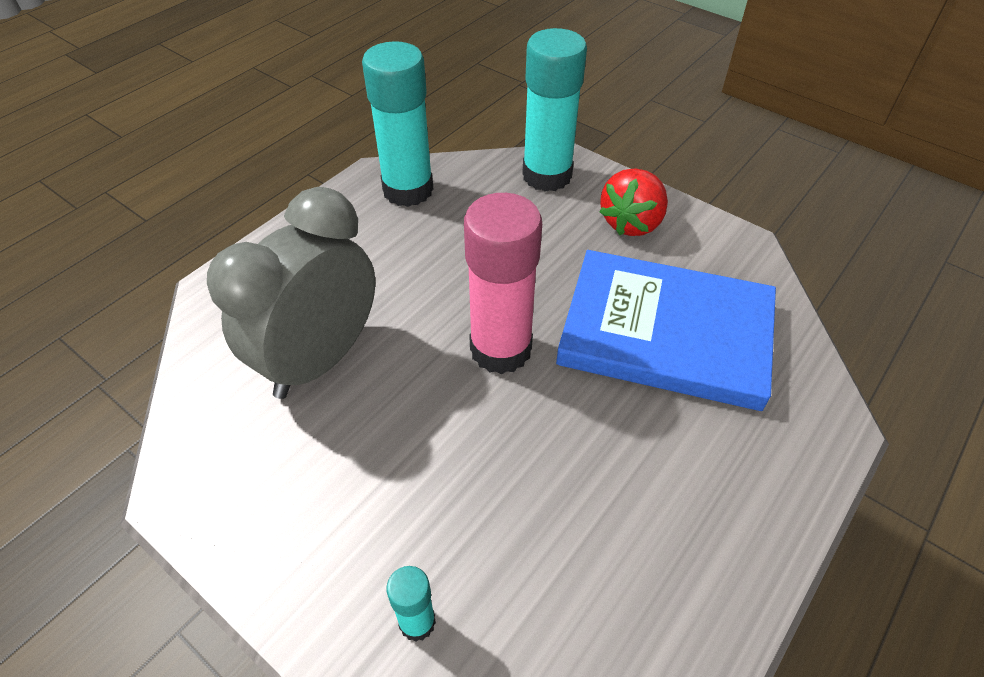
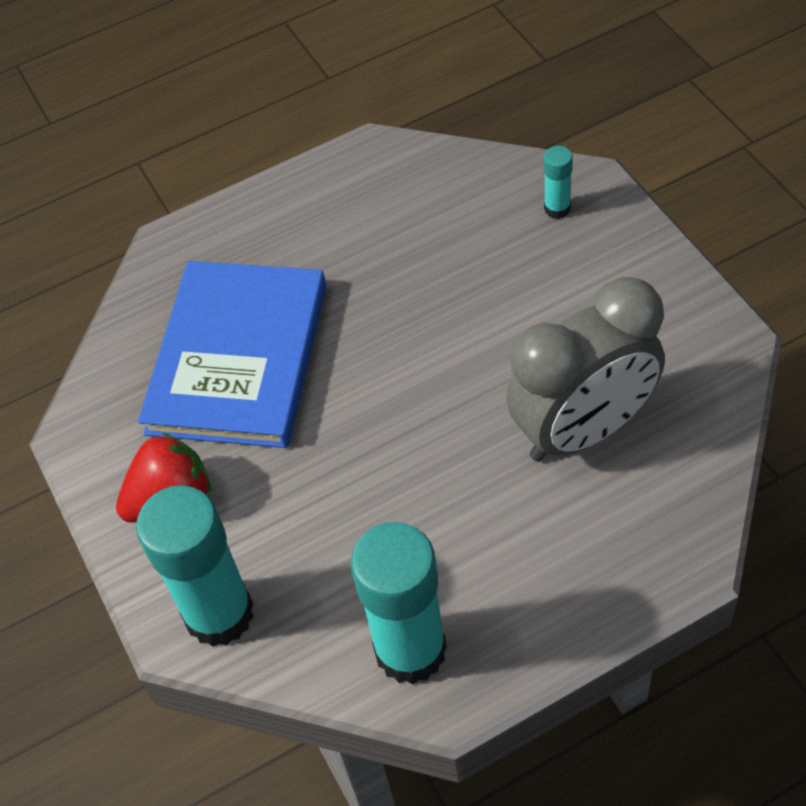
camera: 150 degrees left, 5 degrees up
(500, 349) = (402, 388): pink glue stick -> none
(665, 333) = (238, 358): blue book -> blue book turned 60 degrees clockwise

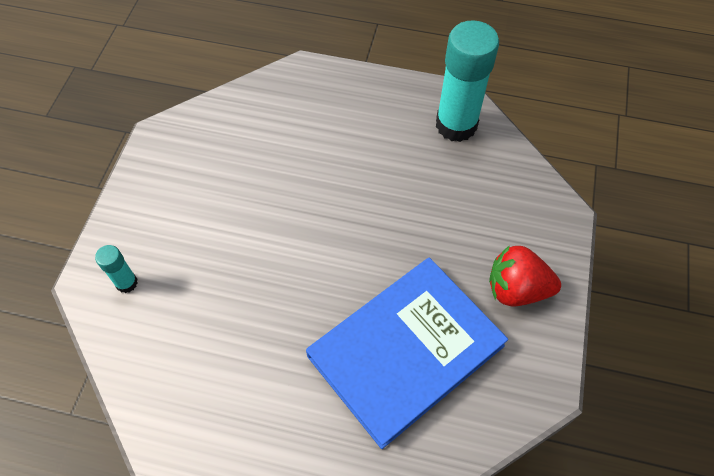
camera: 145 degrees left, 5 degrees up
(219, 614) = (534, 207): turquoise glue stick -> none
(583, 430) = (275, 152): grey clock -> none

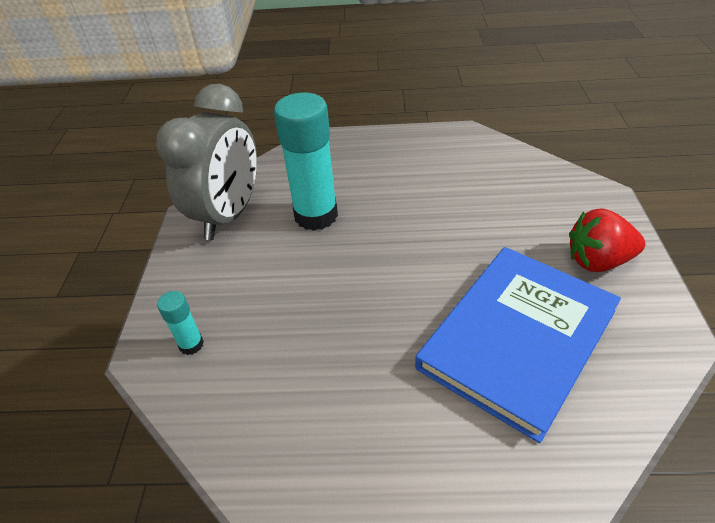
camera: 10 degrees left, 15 degrees down
(191, 147) = (228, 215): none -> grey clock
(456, 125) = (473, 151): turquoise glue stick -> turquoise glue stick (316, 215)

